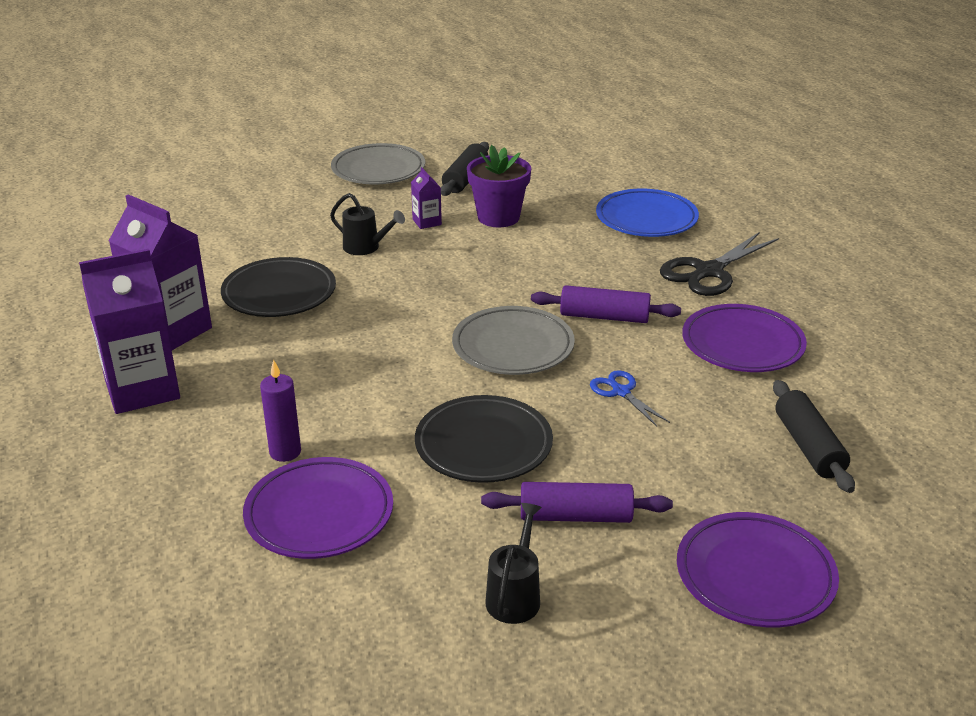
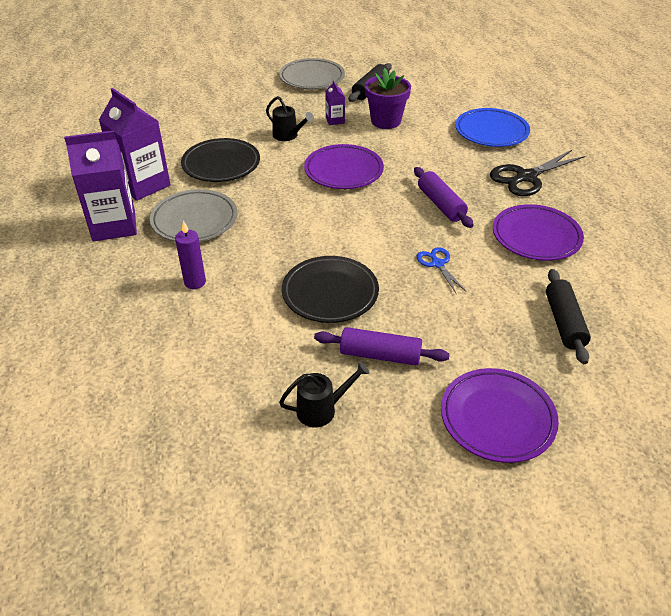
camera: 10 degrees right, 10 degrees up
(319, 514) = (205, 331): purple plate -> purple plate (343, 171)
(513, 347) = (370, 221): grey plate -> grey plate (194, 220)
(515, 595) = (322, 409): black watering can -> black watering can turned 45 degrees clockwise
(604, 317) = (441, 204): purple rolling pin -> purple rolling pin turned 45 degrees clockwise

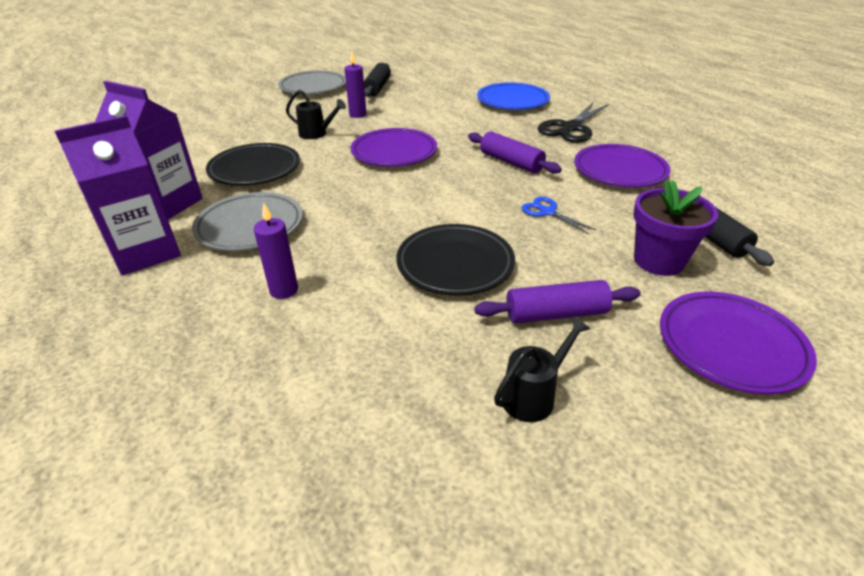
camera: 20 degrees left, 5 degrees down
(335, 120) = (358, 115): purple carton -> purple candle
(386, 121) = (409, 108): purple flower pot -> purple flower pot (658, 261)

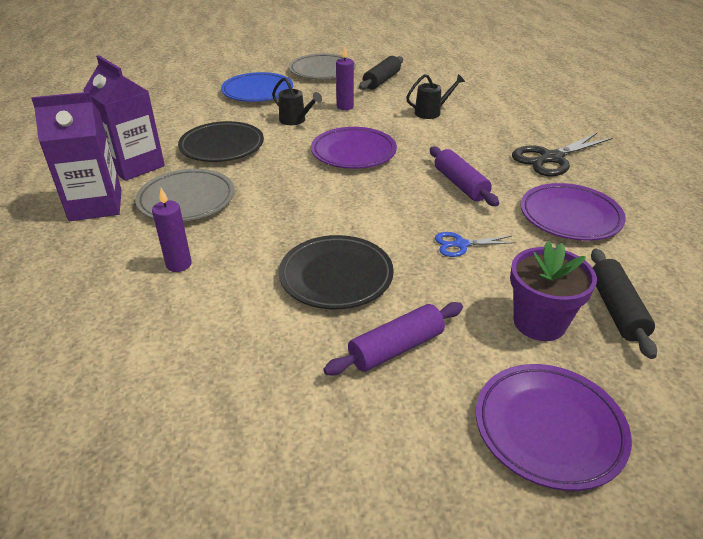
camera: 20 degrees right, 0 degrees up
(512, 101) = (509, 117): blue plate -> blue plate (257, 92)
(534, 395) = (323, 417): black watering can -> black watering can (431, 112)
(547, 212) = (460, 244): blue scissors -> blue scissors turned 75 degrees counterclockwise
(556, 314) = (396, 348): purple rolling pin -> purple rolling pin turned 45 degrees counterclockwise

